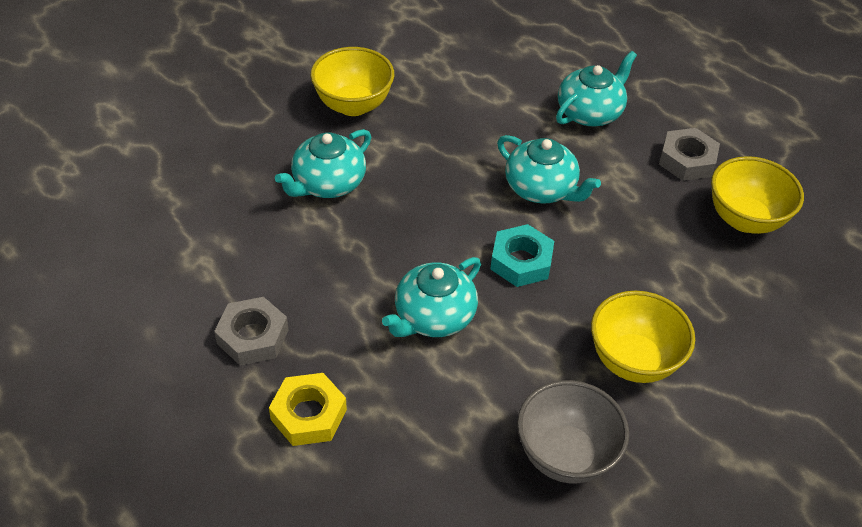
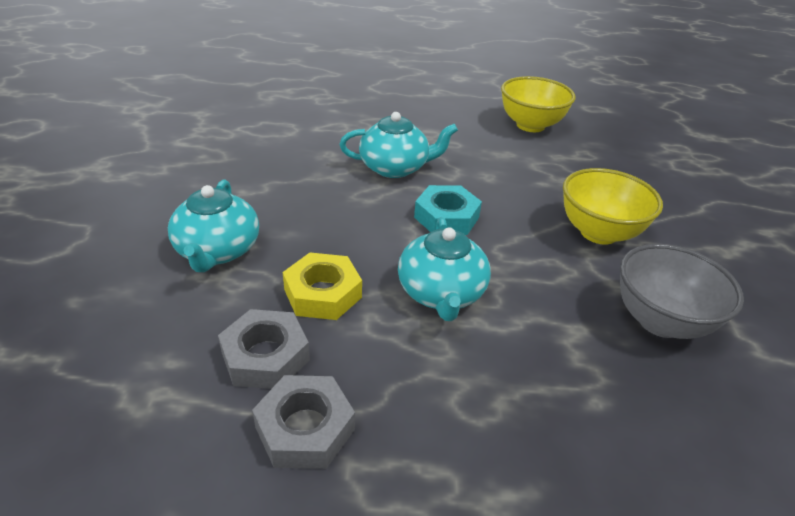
camera: 45 degrees left, 10 degrees down
(308, 414) = (454, 457): yellow nut -> yellow nut (323, 293)
(353, 105) = (170, 185): yellow bowl -> none
(590, 112) = (364, 113): turquoise teapot -> none
(687, 160) = (457, 112): grey nut -> grey nut (265, 356)

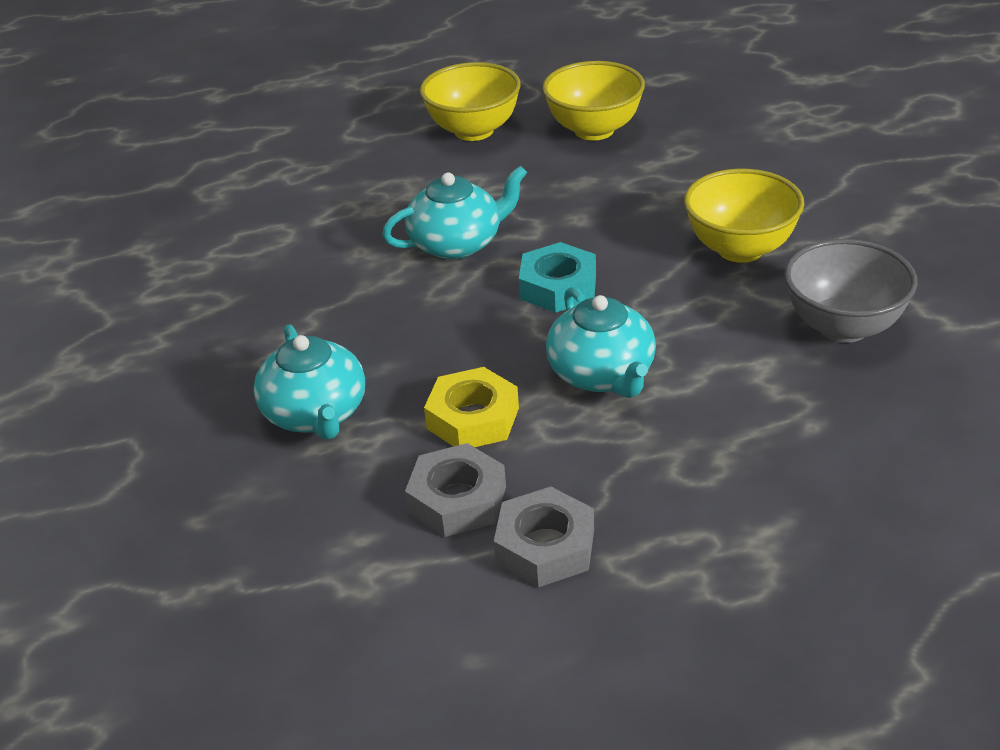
camera: 15 degrees left, 0 degrees up
(450, 105) = (473, 131): none -> yellow bowl

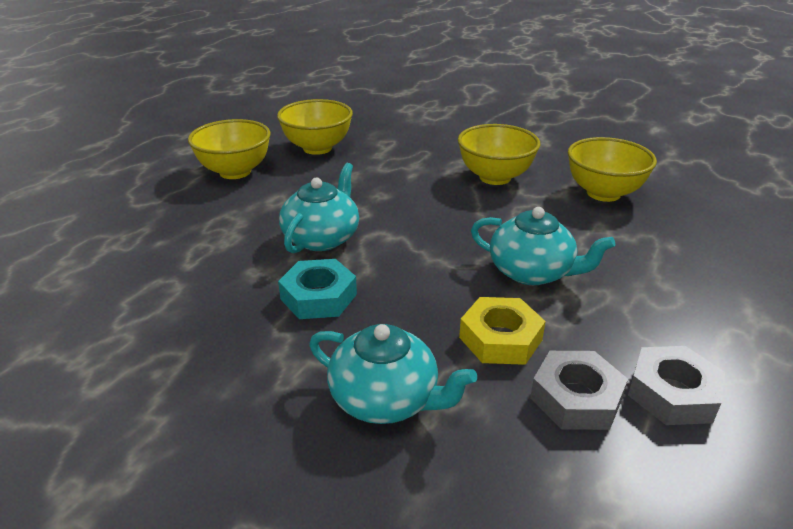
camera: 45 degrees left, 5 degrees down
(558, 287) = (427, 236): turquoise nut -> turquoise nut (318, 297)
(843, 327) = (603, 193): grey bowl -> yellow bowl

